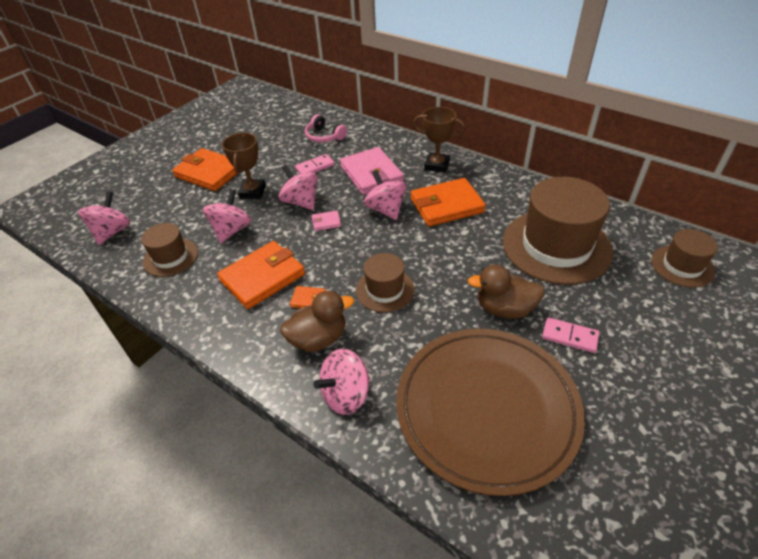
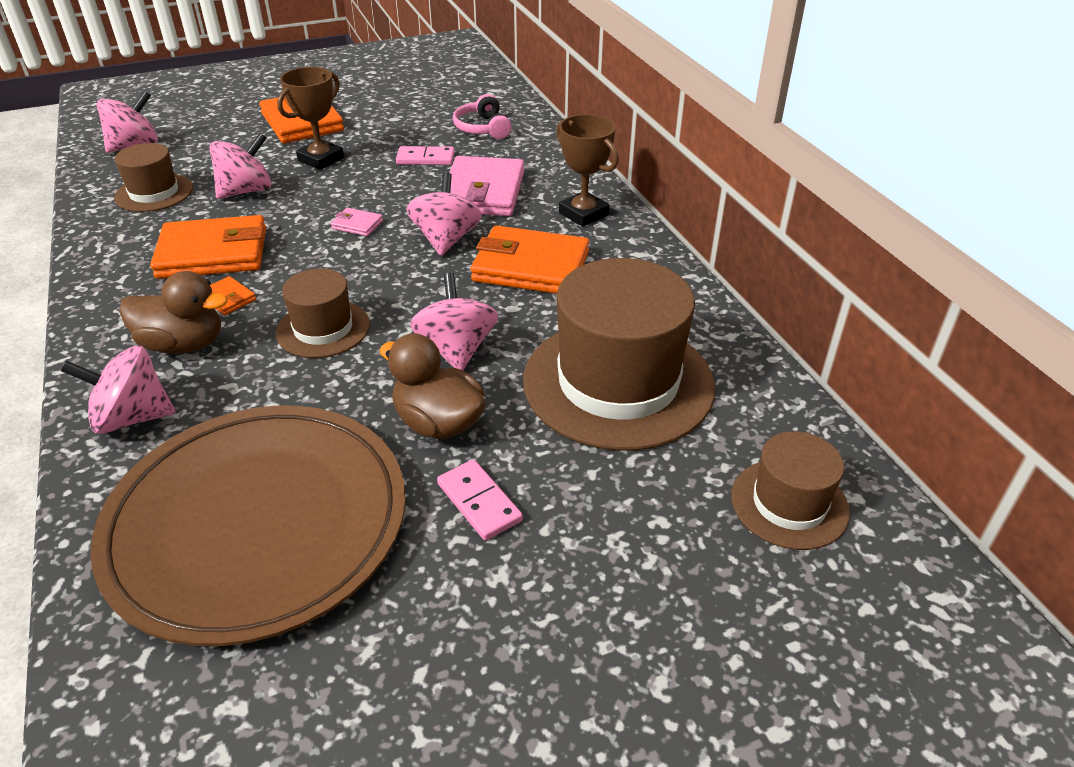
camera: 30 degrees right, 5 degrees down
(301, 202) = (358, 191): pink spinning top -> pink spinning top (456, 349)

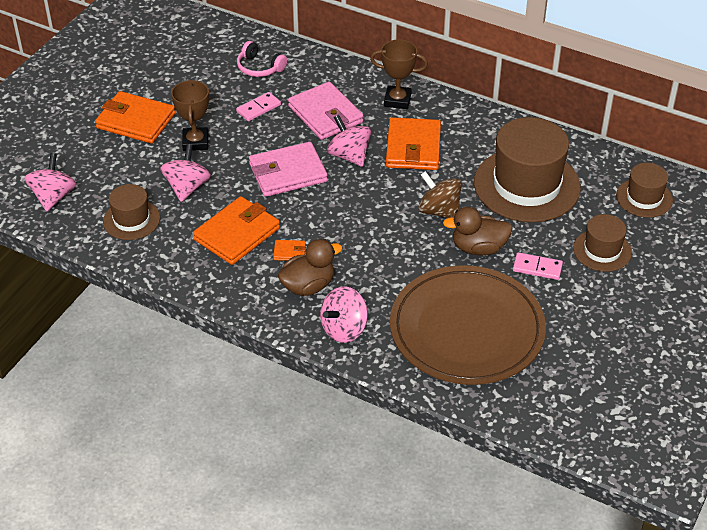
camera: 40 degrees left, 5 degrees up
(323, 328) = (362, 238): brown hat -> brown hat (602, 250)
(357, 225) = (288, 173): pink wallet -> pink wallet, size x2.30
(456, 349) = (439, 211): pink spinning top -> brown spinning top
(530, 267) = (413, 148): orange wallet -> orange wallet turned 60 degrees counterclockwise

